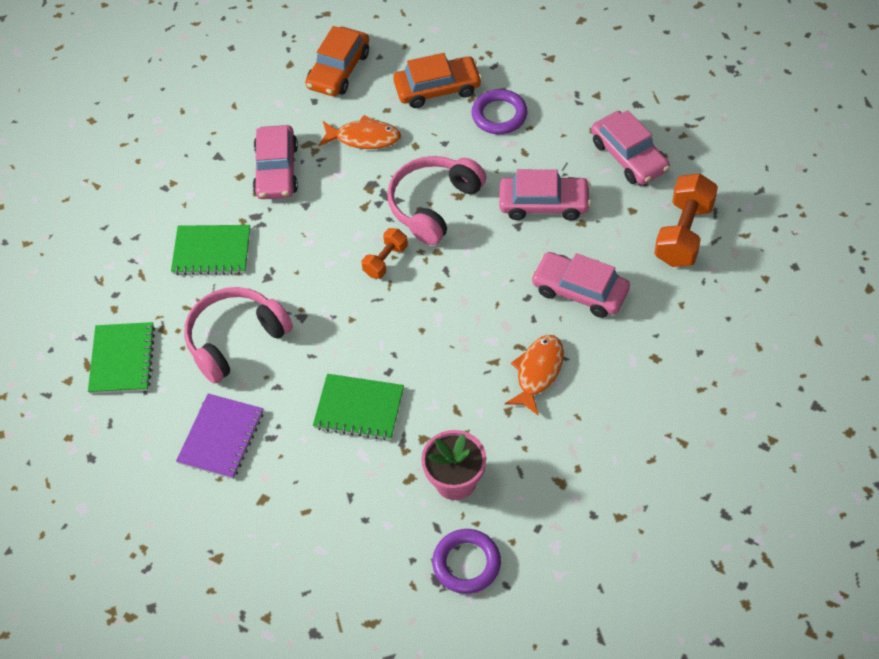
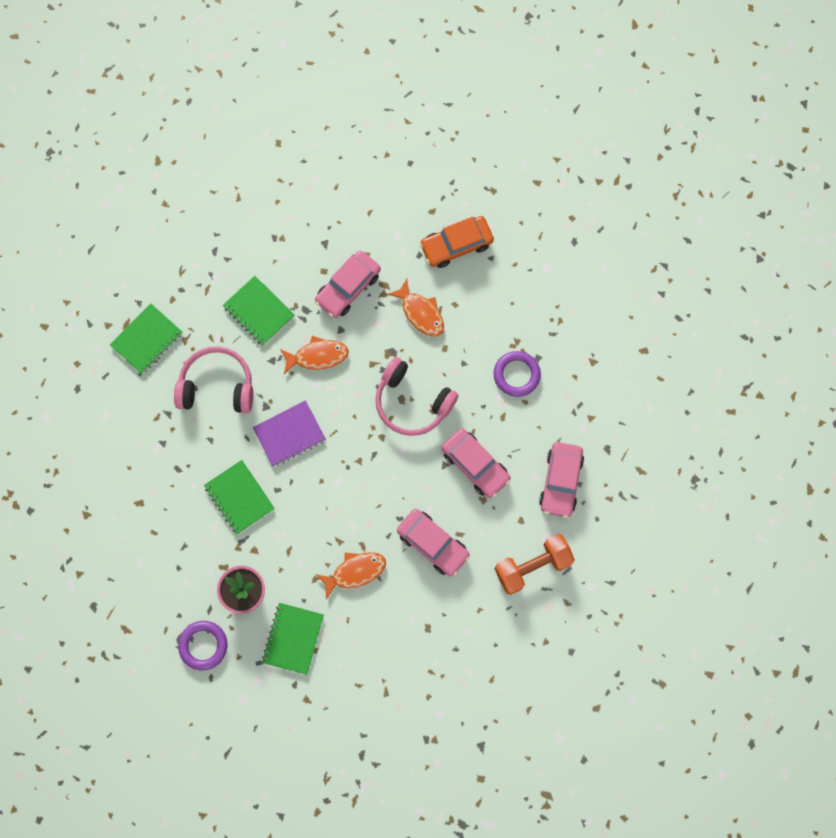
camera: 40 degrees right, 20 degrees up
(221, 437) = (153, 443): purple notebook -> purple notebook (289, 434)
(307, 240) = (317, 356): none -> orange fish
(385, 260) = (347, 414): orange dumbbell -> none
(433, 205) = (412, 402): pink headphones -> pink headphones turned 135 degrees counterclockwise
(437, 88) = (500, 318): orange car -> none
(545, 477) = (293, 638): none -> green notebook
(580, 291) = (433, 544): pink car -> pink car turned 150 degrees clockwise

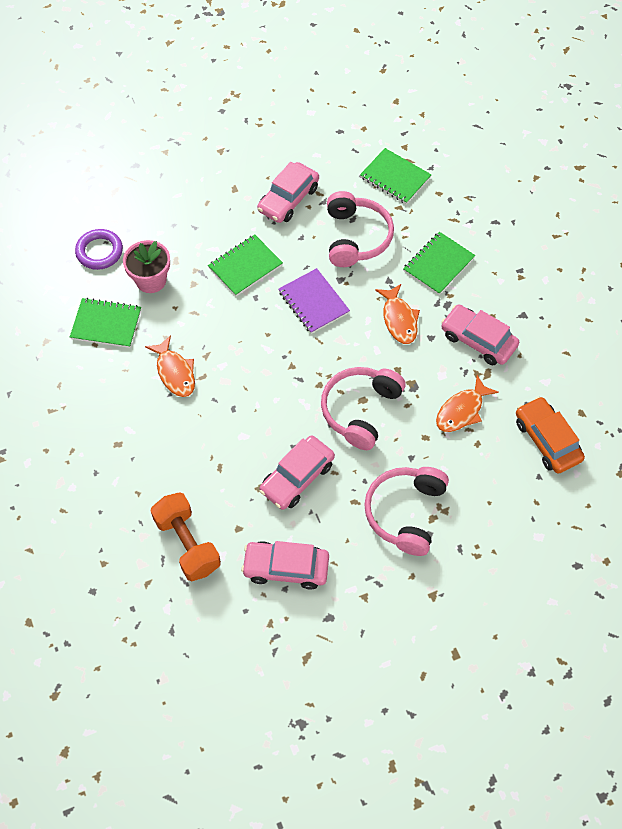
camera: 85 degrees right, 15 degrees down
(433, 544) = (207, 442): pink car -> pink car (288, 199)
(516, 375) = (405, 512): purple ring -> pink headphones

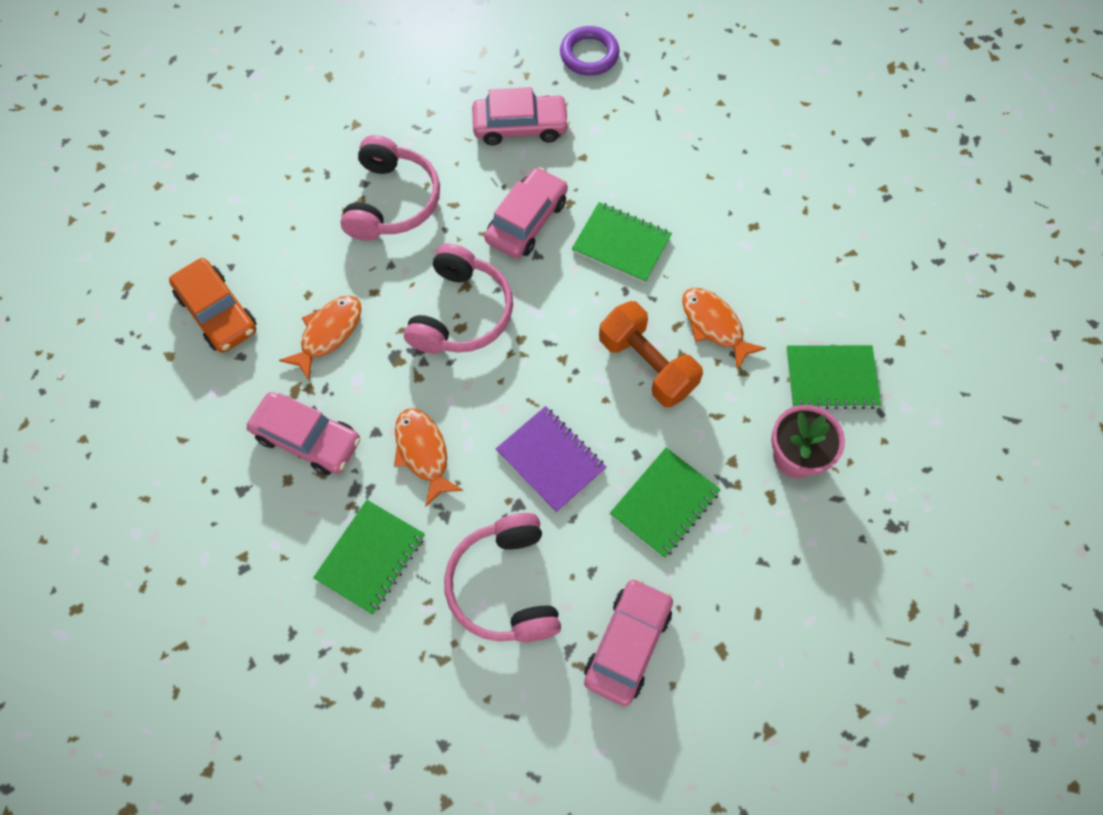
camera: 170 degrees right, 5 degrees up
(99, 252) = (889, 492): purple ring -> purple ring (589, 55)
(187, 544) = (635, 133): orange dumbbell -> orange dumbbell (647, 365)
(395, 177) = (455, 724): green notebook -> green notebook (621, 244)

